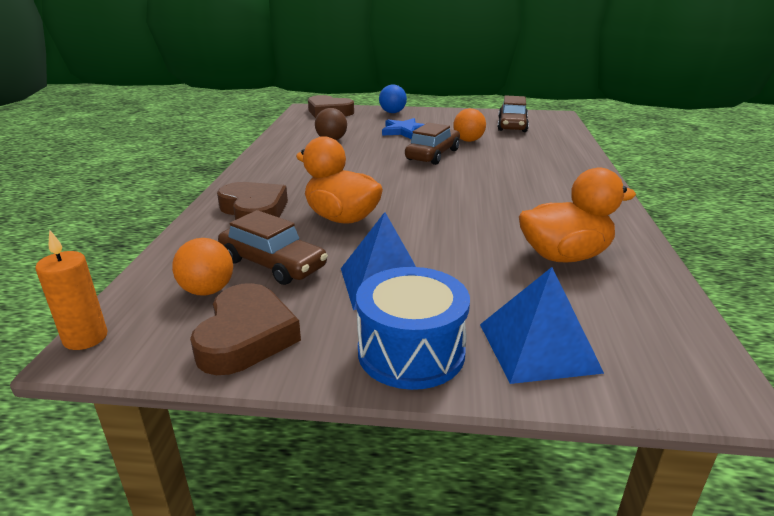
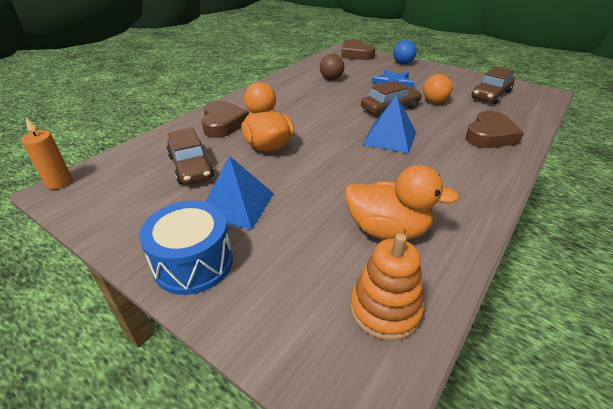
camera: 30 degrees right, 10 degrees up
(207, 290) = (139, 173): orange ball -> none
(246, 336) = (124, 212): brown heart -> brown heart (489, 135)
(538, 347) = (274, 297): blue pyramid -> blue pyramid (389, 138)
(642, 317) = (385, 309): none -> orange stacking toy

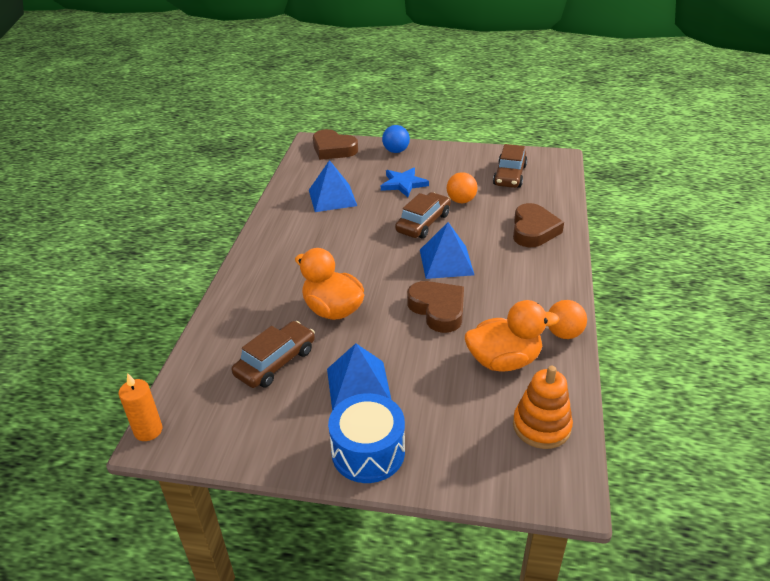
camera: 25 degrees left, 0 degrees up
(191, 167) = (276, 362): brown car -> brown car turned 90 degrees counterclockwise
(223, 123) = (261, 298): brown heart -> brown heart (438, 309)
(331, 79) = (332, 197): brown ball -> blue pyramid
(470, 226) = (564, 333): none -> orange ball

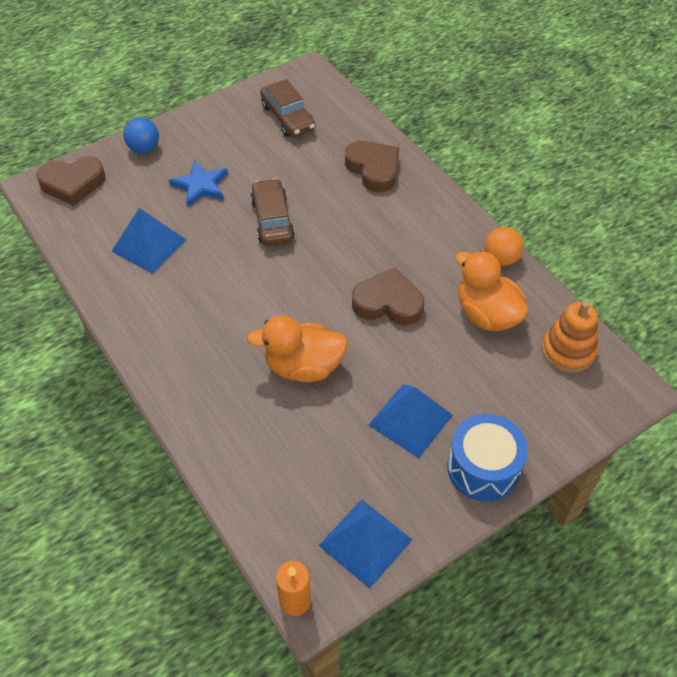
camera: 45 degrees left, 15 degrees up
(276, 362) = (319, 453): brown car -> none
(446, 262) = (340, 250): blue pyramid -> blue pyramid (365, 542)
(461, 201) = (277, 173): orange ball -> none
(504, 361) = (487, 314): orange duck -> orange duck turned 75 degrees counterclockwise

